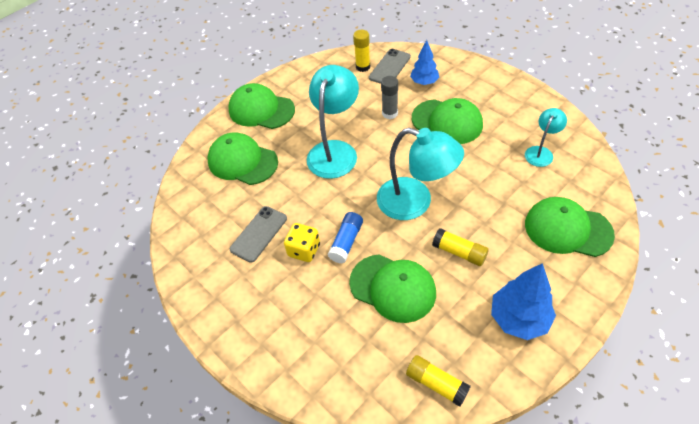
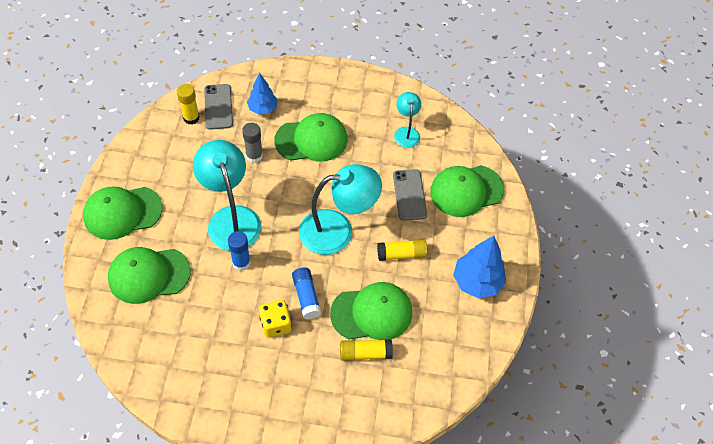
camera: 45 degrees left, 5 degrees up
(259, 234) = (223, 333): grey phone -> grey phone (409, 195)
(316, 187) = (241, 262): none -> blue glue stick
(436, 383) = (454, 365): yellow glue stick -> yellow glue stick (365, 353)

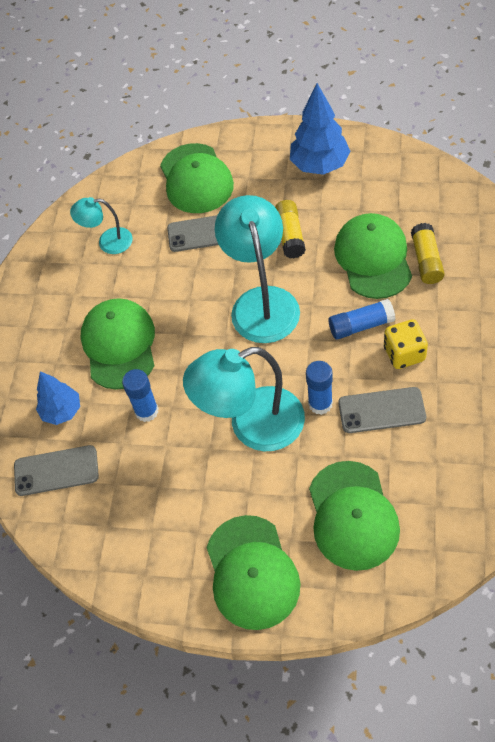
camera: 80 degrees left, 0 degrees up
(191, 118) = (76, 505): yellow glue stick -> none
(228, 303) = (381, 410): none -> grey phone
(254, 156) = (146, 411): grey glue stick -> blue glue stick

